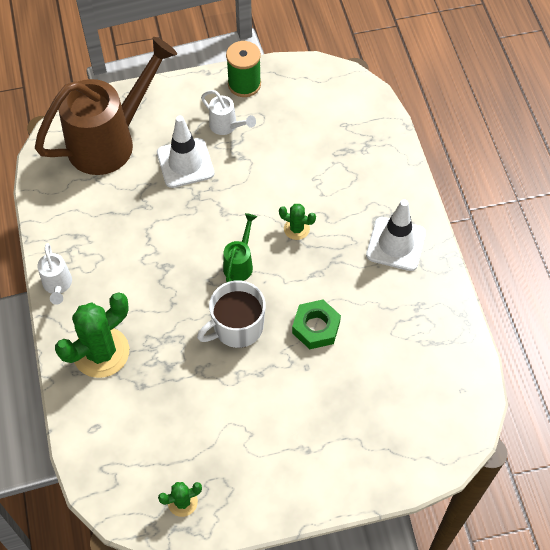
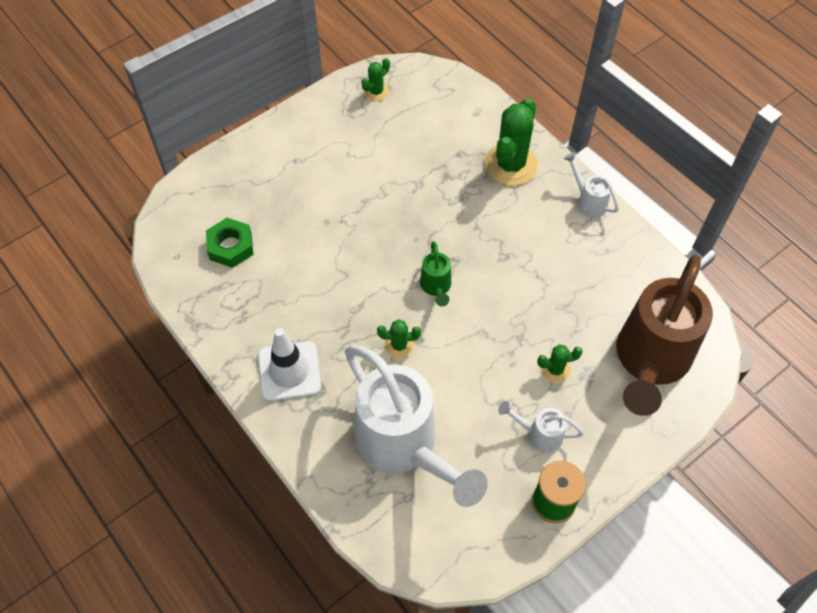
camera: 155 degrees right, 0 degrees up
(185, 163) = (555, 370): white traffic cone -> green cactus
(237, 327) = (406, 230): white mug -> none
(316, 327) = (333, 258): green nut -> green nut (230, 246)
(330, 156) = (405, 447): none -> white watering can

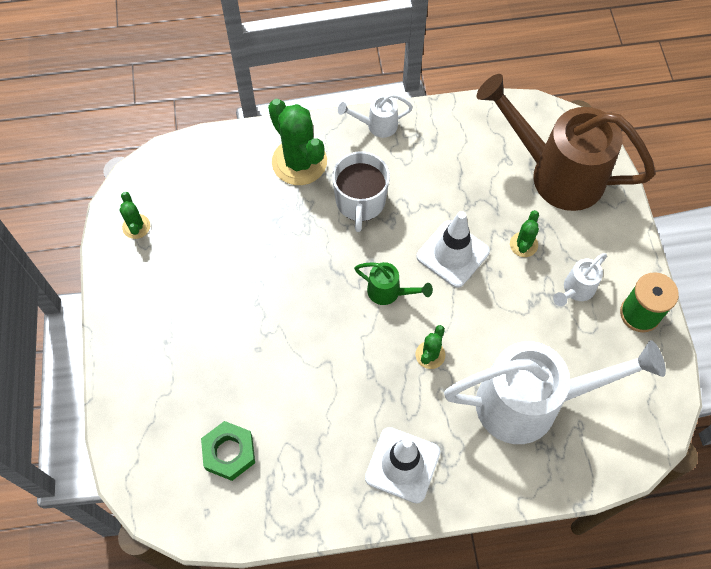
camera: 60 degrees left, 5 degrees up
(505, 225) = (360, 202): none -> white mug
(505, 317) = (452, 254): none -> white traffic cone
(649, 362) = (555, 173): brown watering can -> brown watering can turned 150 degrees clockwise

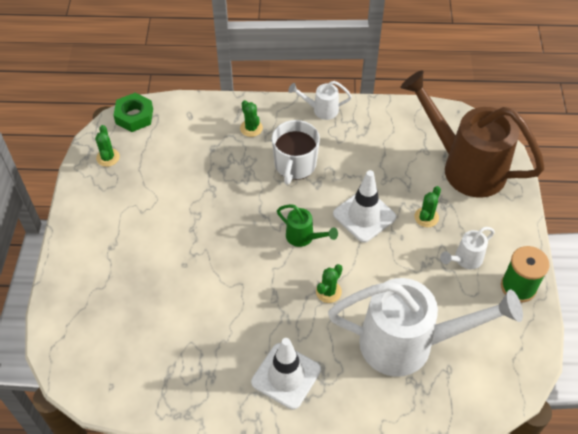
camera: 10 degrees right, 10 degrees down
(229, 453) = (141, 342): green nut -> green nut (134, 116)
(299, 162) = (251, 128): green cactus -> green cactus, size x0.49

